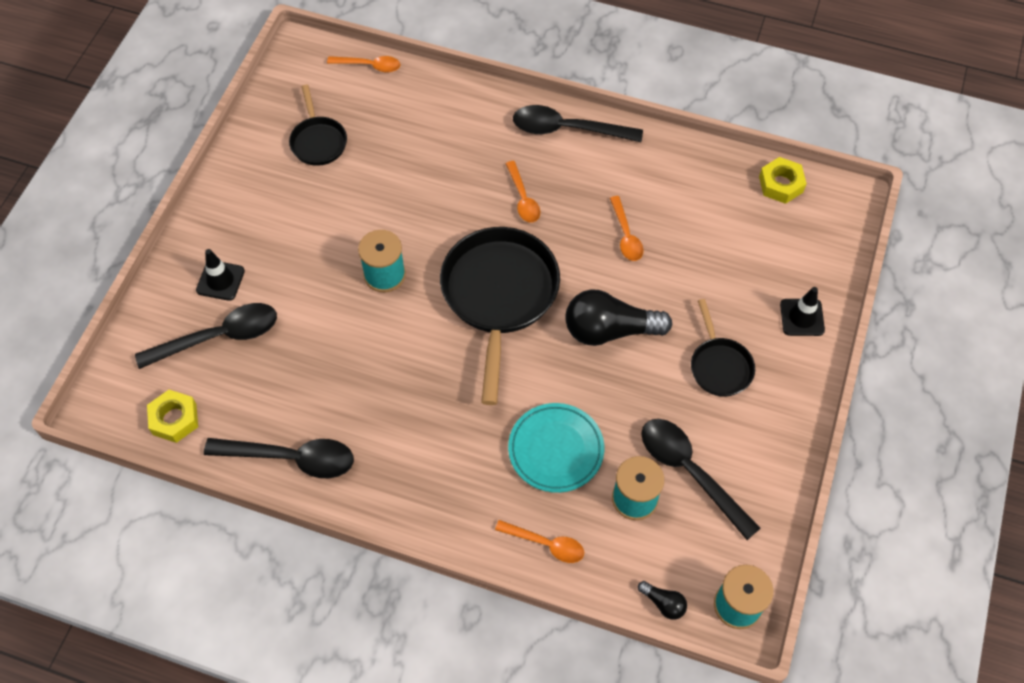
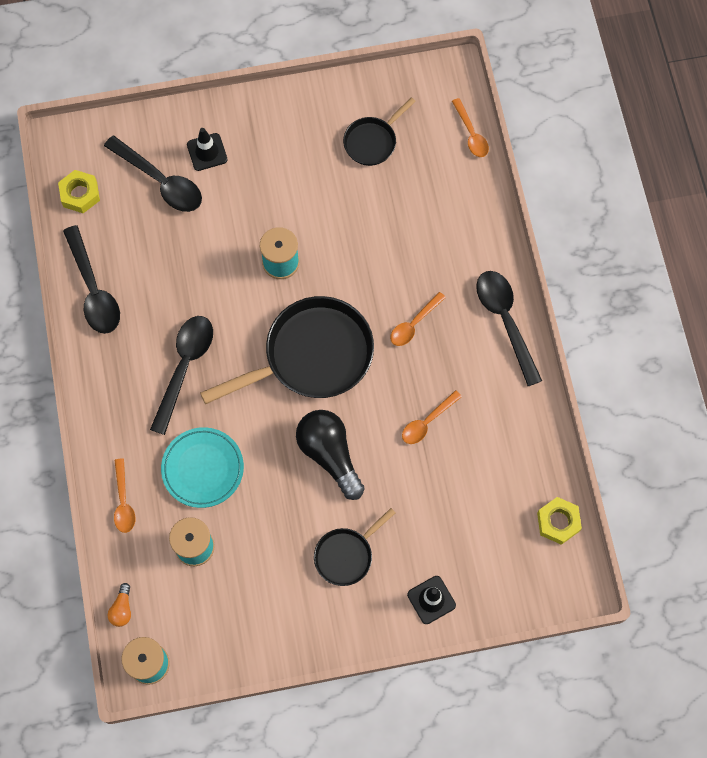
camera: 60 degrees right, 10 degrees up
(663, 603) = (122, 609): black light bulb -> orange light bulb
(690, 472) = (239, 577): black spoon -> black spoon (184, 367)

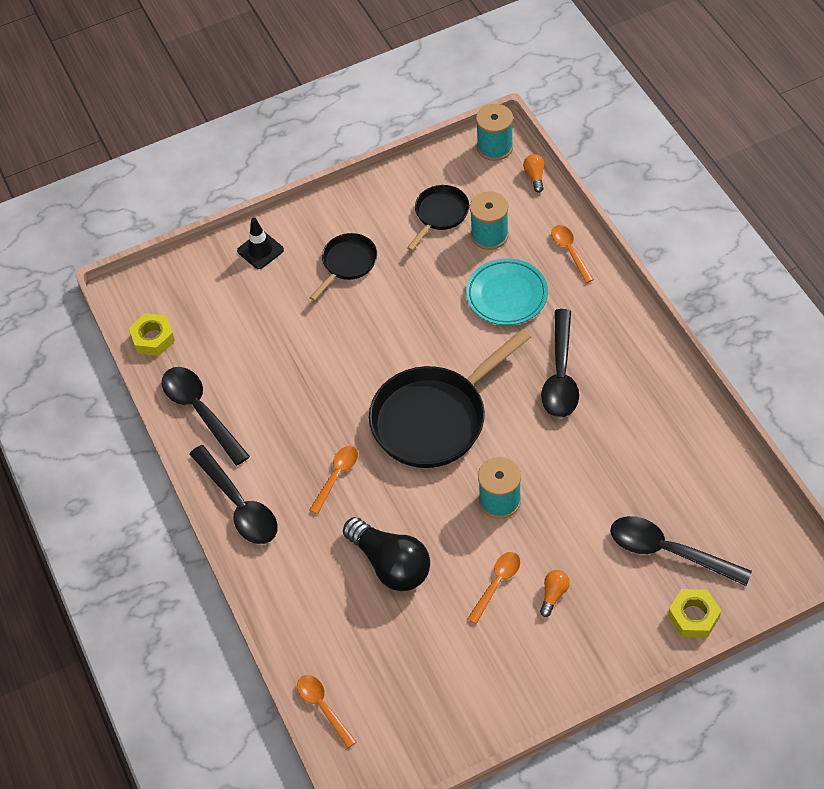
camera: 170 degrees right, 15 degrees down
(80, 194) = (751, 513): yellow nut -> yellow nut (693, 616)
(93, 289) = (687, 421): black spoon -> black spoon (200, 412)
(207, 152) = (630, 599): black traffic cone -> none
(265, 172) = (553, 594): none -> orange light bulb
(329, 454) = (388, 337): black light bulb -> black light bulb (391, 564)
(372, 141) = (439, 665): black pan -> black pan (440, 214)
(427, 422) = (299, 389): orange spoon -> orange spoon (497, 584)

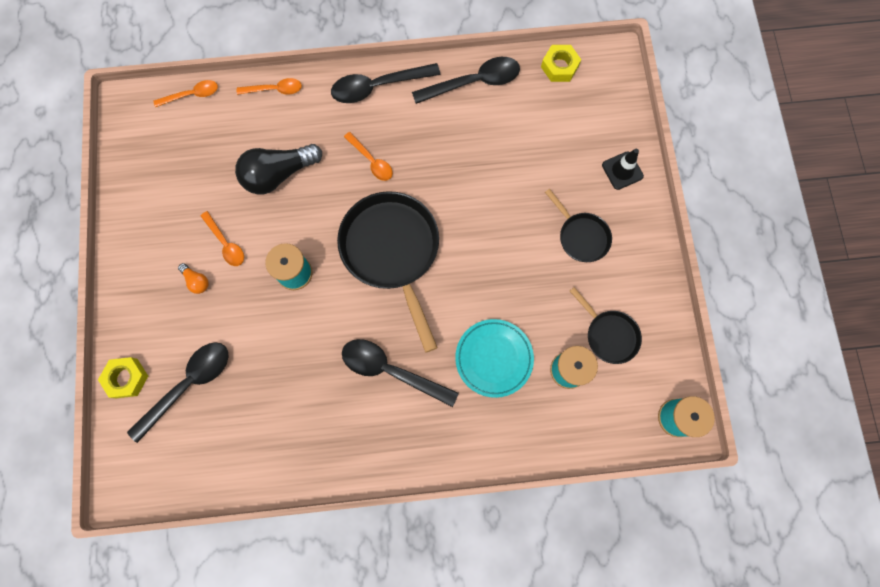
camera: 105 degrees right, 20 degrees up
(535, 176) = (625, 441): orange light bulb -> none
(570, 251) = (521, 436): orange spoon -> orange spoon (275, 89)

